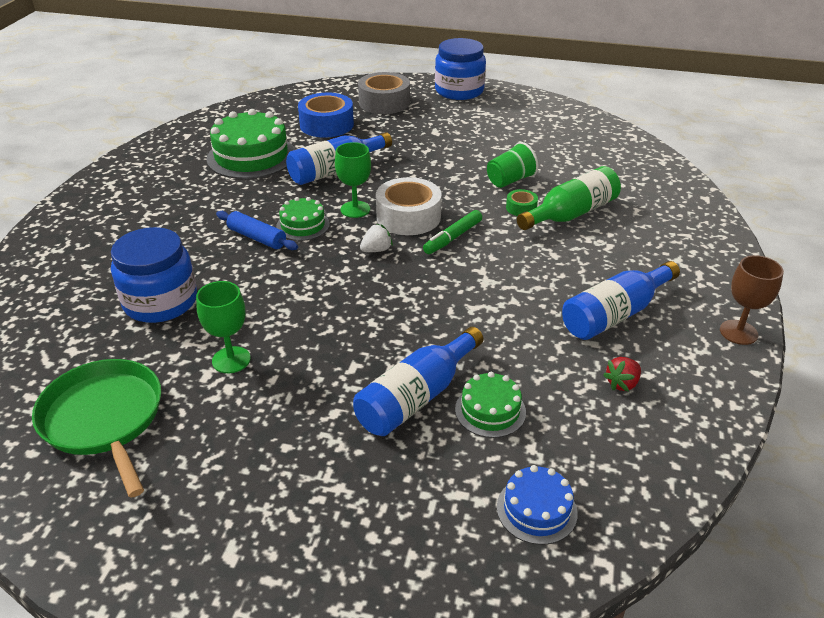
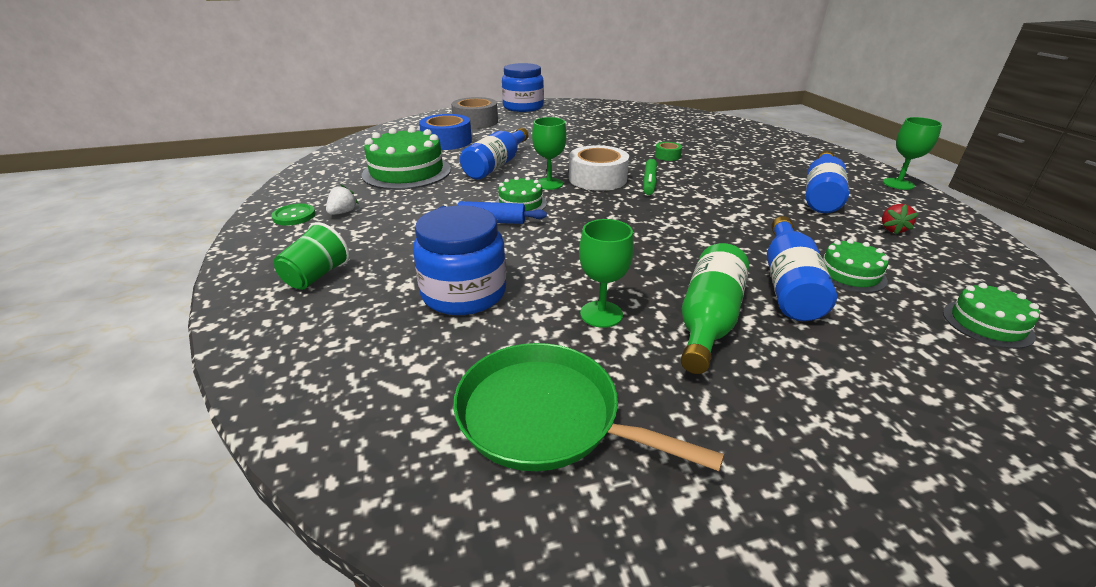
camera: 30 degrees left, 5 degrees down
(123, 182) = (294, 216): none -> green button
(376, 250) = (605, 203): white strawberry -> white strawberry (343, 212)
(510, 180) = (635, 144): green cup -> green cup (316, 276)
(536, 510) = (987, 324): blue cake -> green cake
(571, 214) = (704, 152): green bottle -> green bottle (708, 320)
(738, 332) = (898, 184): brown goblet -> green goblet

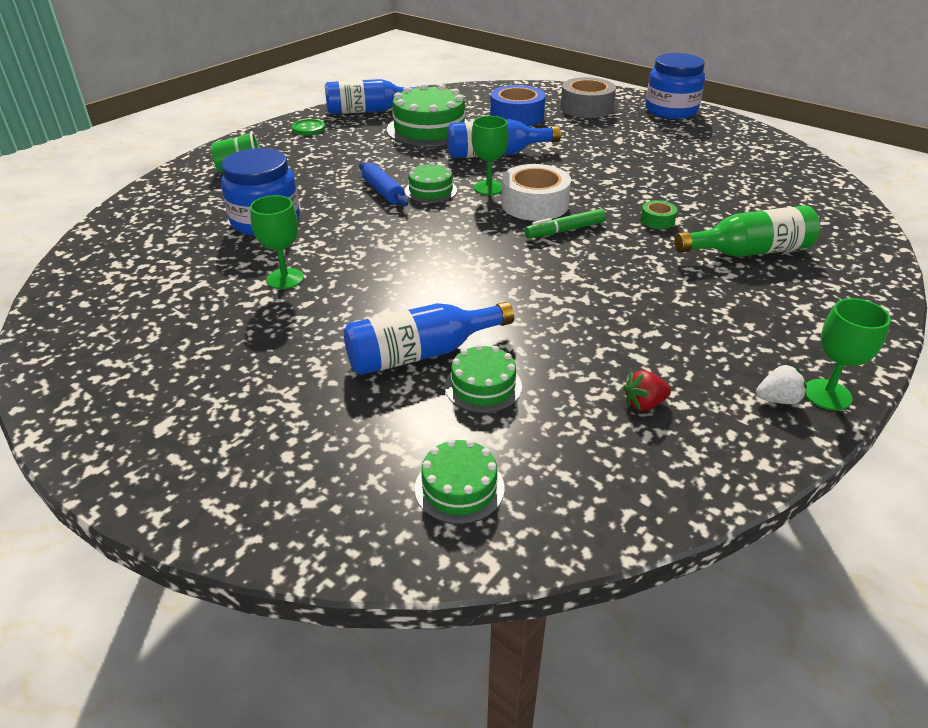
camera: 55 degrees right, 5 degrees up
(343, 212) = (332, 139): white strawberry -> white strawberry (777, 399)
(545, 416) = (153, 295): green pan -> none
(708, 320) = (318, 326): green bottle -> green bottle (749, 252)
(821, 195) = (687, 338): blue bottle -> blue bottle (370, 110)

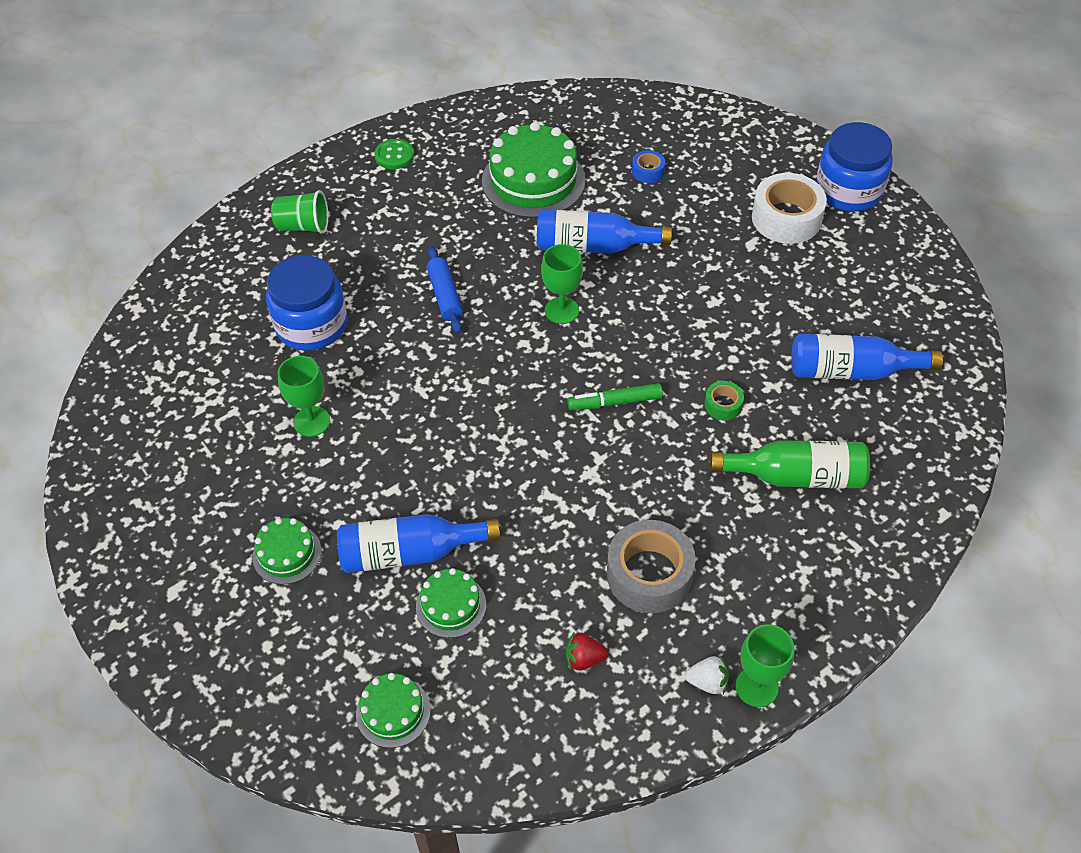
camera: 15 degrees right, 15 degrees up
(370, 110) = (475, 127): blue bottle -> blue bottle (851, 371)
(431, 190) = (497, 303): green cake -> green cake (287, 554)
(517, 116) = (648, 171): blue tape -> blue tape, size x0.48
(534, 204) = (601, 350): white tape -> white tape (786, 218)
(586, 108) = (742, 167): grey tape -> grey tape (649, 574)

